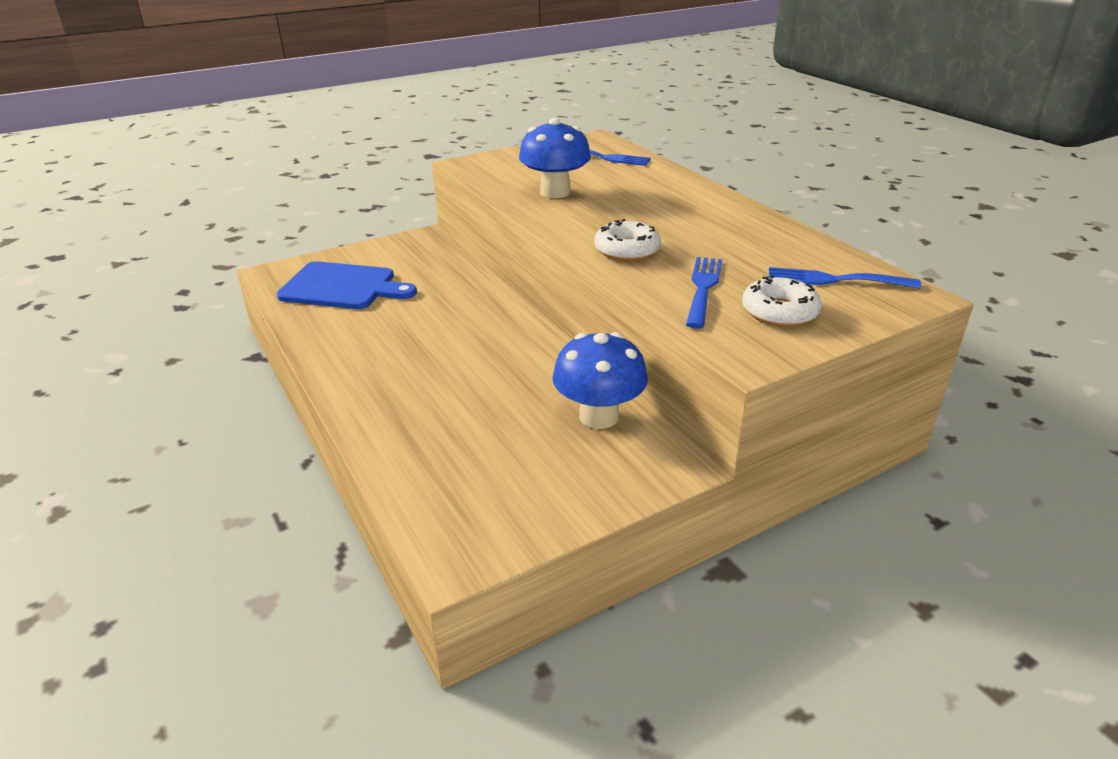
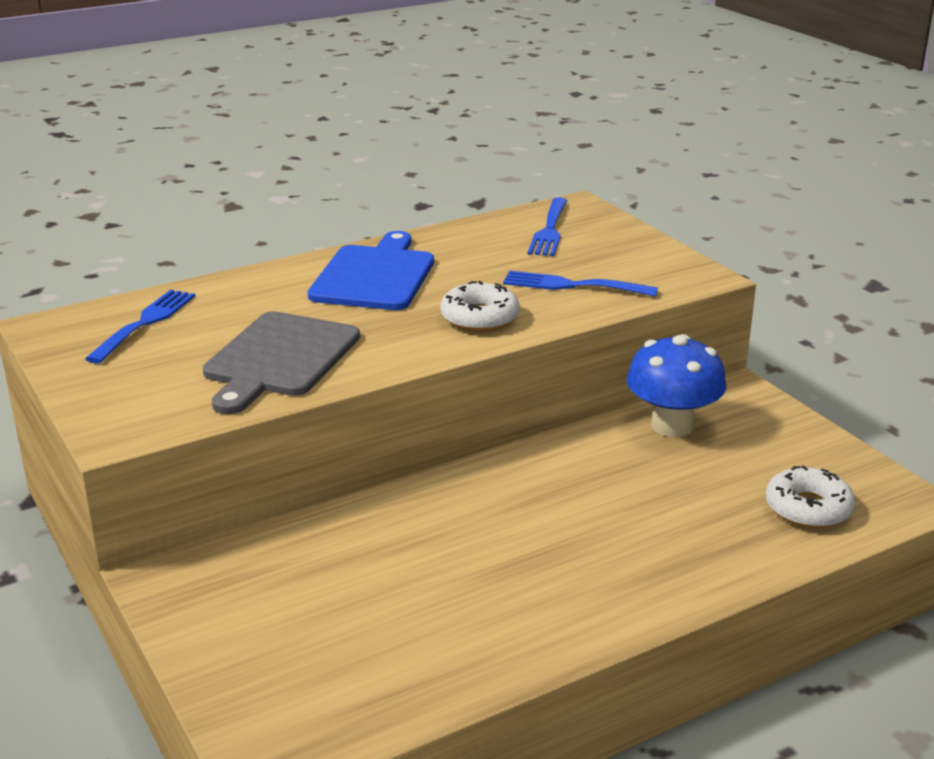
camera: 90 degrees left, 5 degrees down
(342, 287) = (346, 652): blue cutting board -> blue cutting board (375, 276)
(555, 192) = (279, 358): blue mushroom -> grey cutting board
(779, 312) = (617, 258): white donut -> white donut (808, 508)

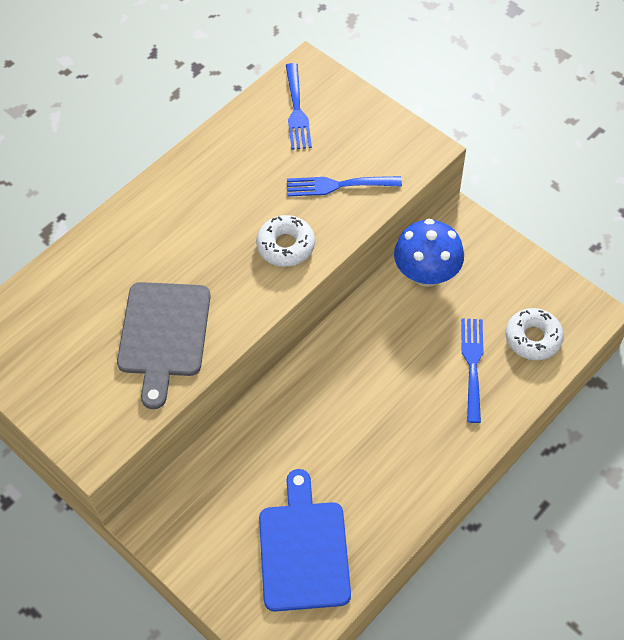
camera: 15 degrees left, 30 degrees up
(145, 323) = (45, 316): blue fork -> blue fork (472, 364)
(375, 276) = (189, 209): blue cutting board -> blue cutting board (303, 550)

